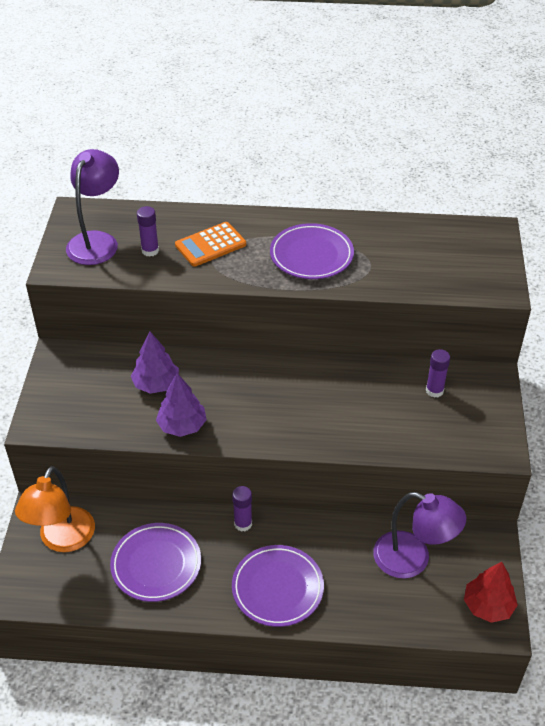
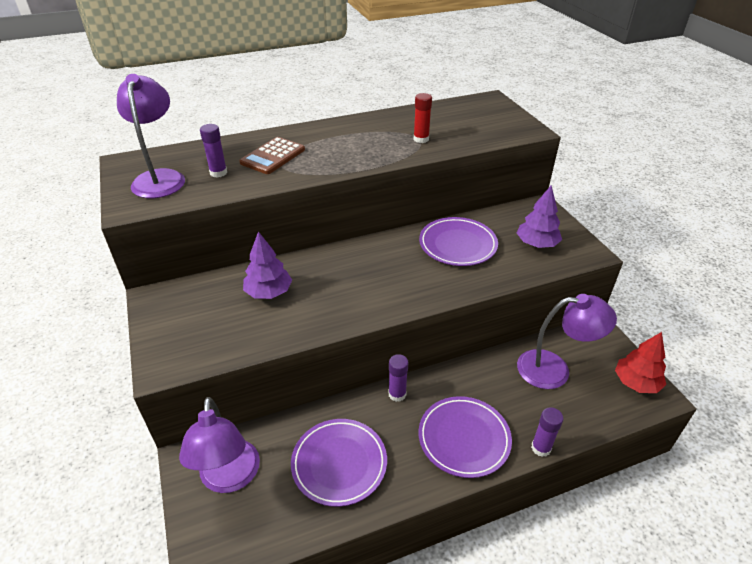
camera: 25 degrees left, 5 degrees down
(62, 540) = (229, 478): orange lamp -> purple lamp
(182, 426) = (315, 319): purple tree -> purple tree (536, 244)
(210, 245) = (273, 156): orange calculator -> brown calculator
(311, 255) = (366, 143): purple plate -> purple plate (457, 245)
(372, 266) = (421, 139): none -> red glue stick
(434, 390) = (506, 227): purple glue stick -> purple glue stick (541, 448)

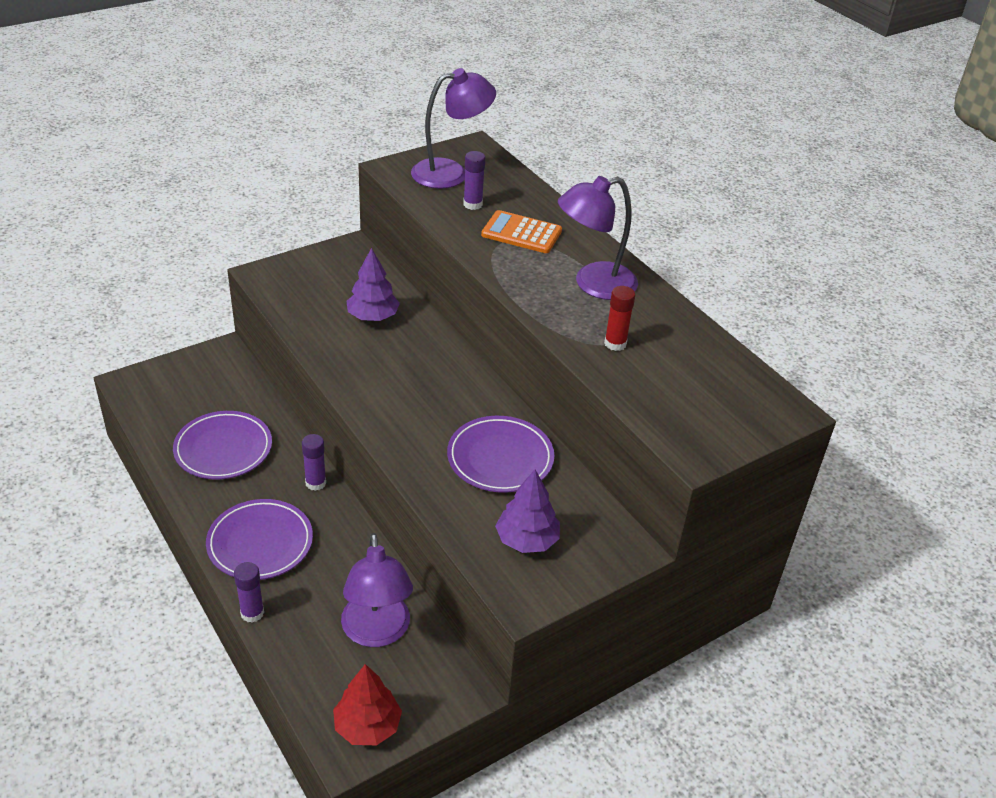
camera: 75 degrees right, 0 degrees up
(229, 478) = (205, 380): purple lamp -> purple lamp (593, 284)
(273, 156) = (521, 233): brown calculator -> orange calculator

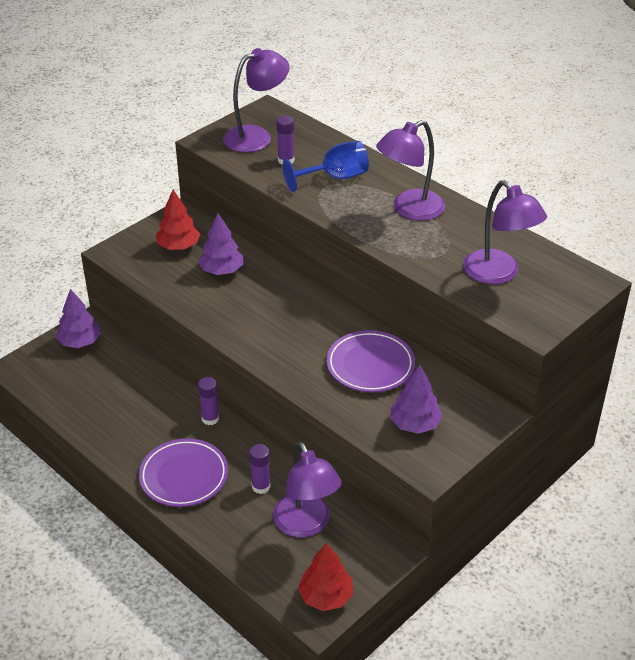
camera: 10 degrees left, 0 degrees up
(208, 368) = (80, 342): none -> purple tree
(223, 449) = (121, 407): purple plate -> none
(252, 613) = (200, 532): purple glue stick -> purple glue stick (261, 486)
(336, 281) = (178, 246): none -> red tree
(521, 233) = (335, 178): orange calculator -> blue goblet
(615, 343) = (444, 254): red glue stick -> none
(672, 379) = (498, 274): none -> purple lamp

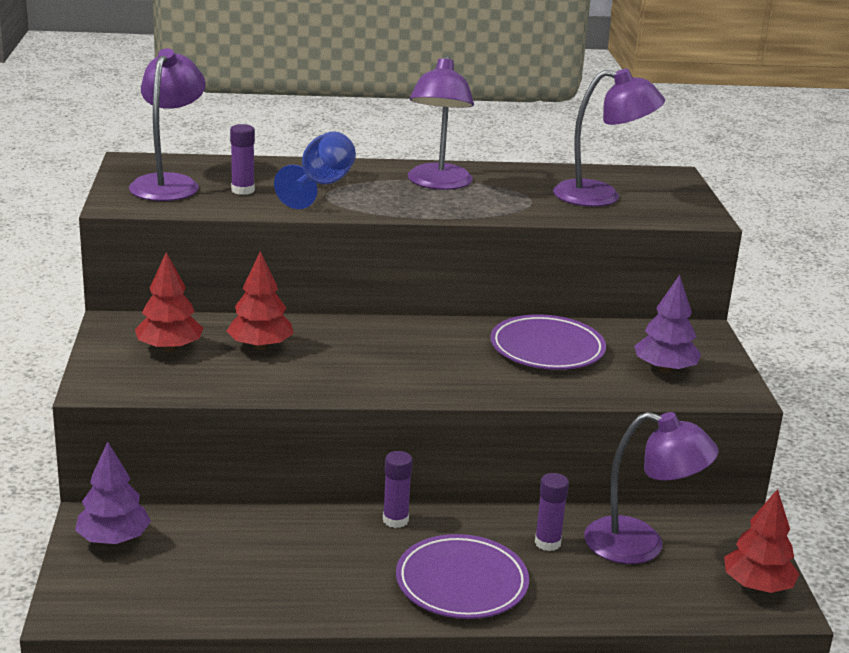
camera: 50 degrees left, 15 degrees down
(222, 270) = (260, 346): purple tree -> red tree

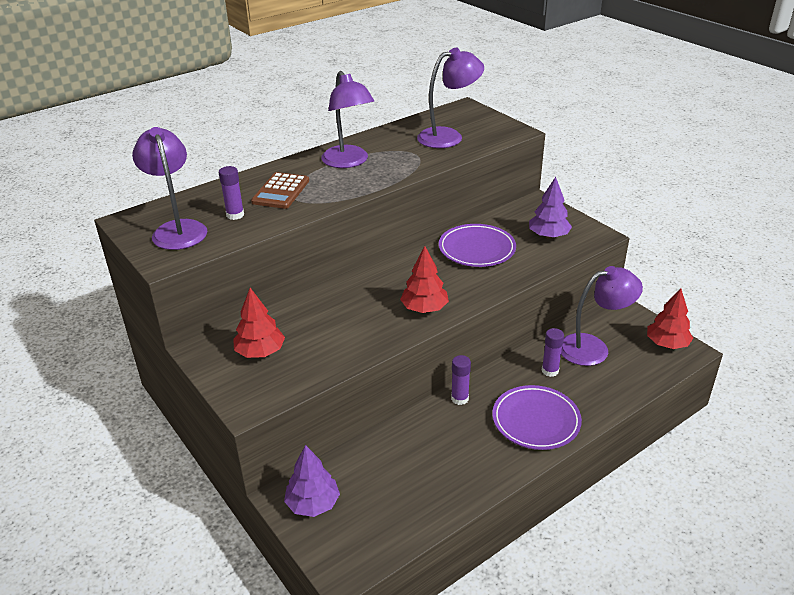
camera: 30 degrees left, 10 degrees up
(260, 346) = (316, 323): red tree -> red tree (424, 309)
(321, 186) = (281, 191): blue goblet -> brown calculator

